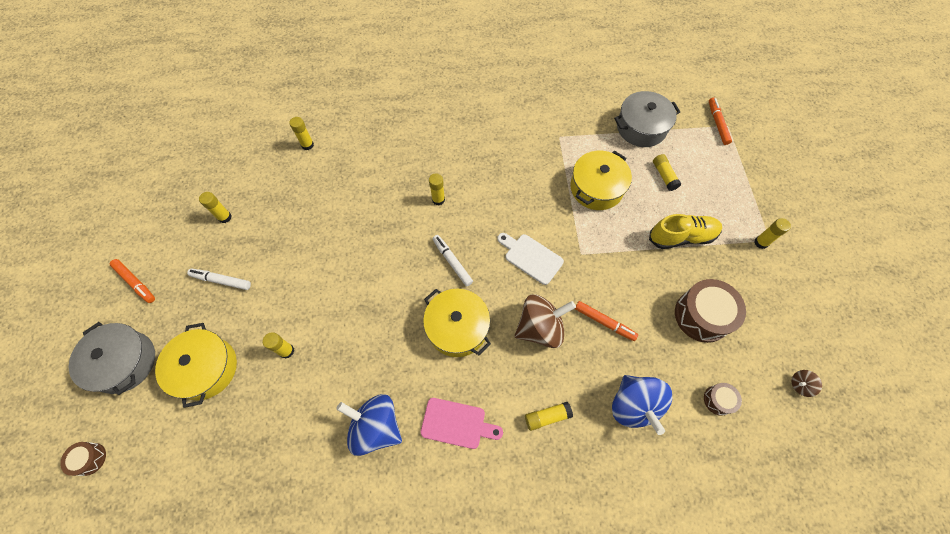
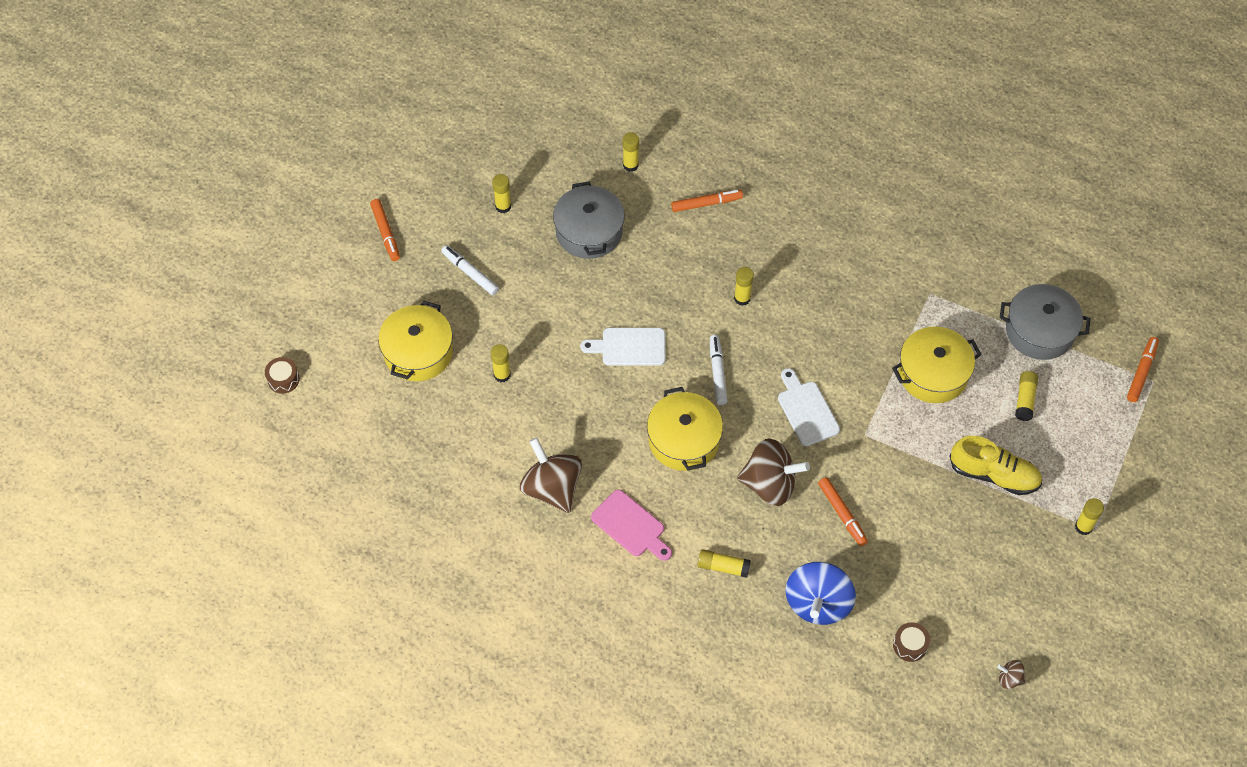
camera: 30 degrees right, 5 degrees down
(124, 362) = (345, 307): grey pot -> grey pot (589, 231)
(376, 146) = (706, 203): none -> orange marker
(376, 276) = (629, 347): none -> white cutting board
(376, 427) = (552, 488): blue spinning top -> brown spinning top
(702, 315) = (954, 562): brown drum -> none

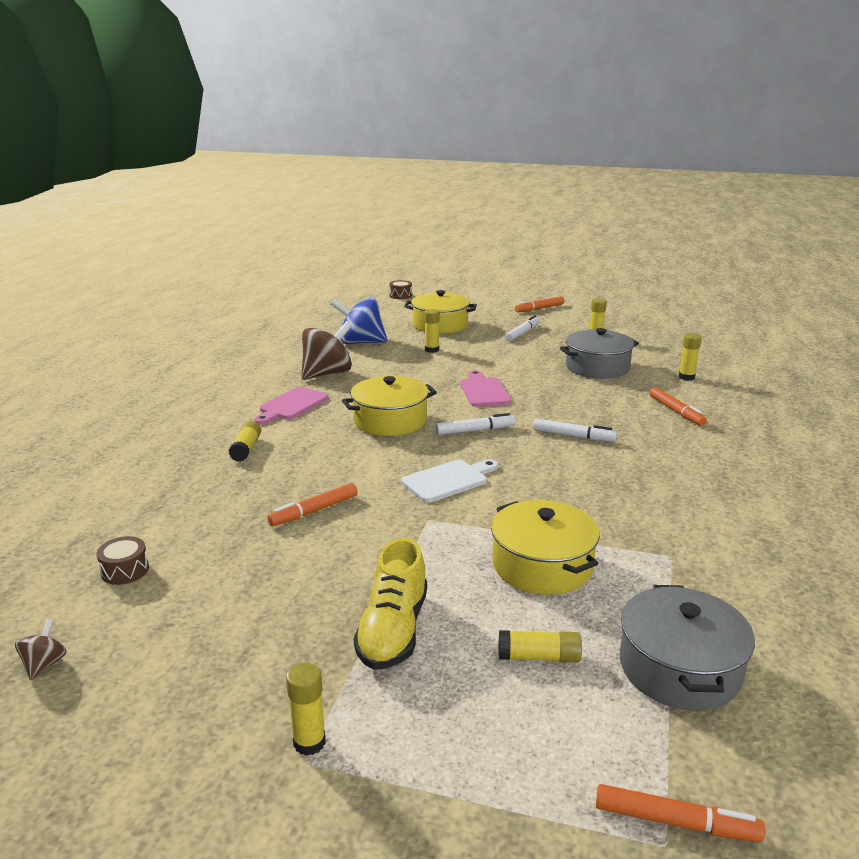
camera: 80 degrees right, 35 degrees down
(629, 347) = (484, 391): white cutting board -> pink cutting board
(742, 298) = (573, 436): yellow glue stick -> white marker
(770, 484) = (347, 466): brown spinning top -> none
(817, 603) = (196, 503): blue spinning top -> blue spinning top (360, 342)

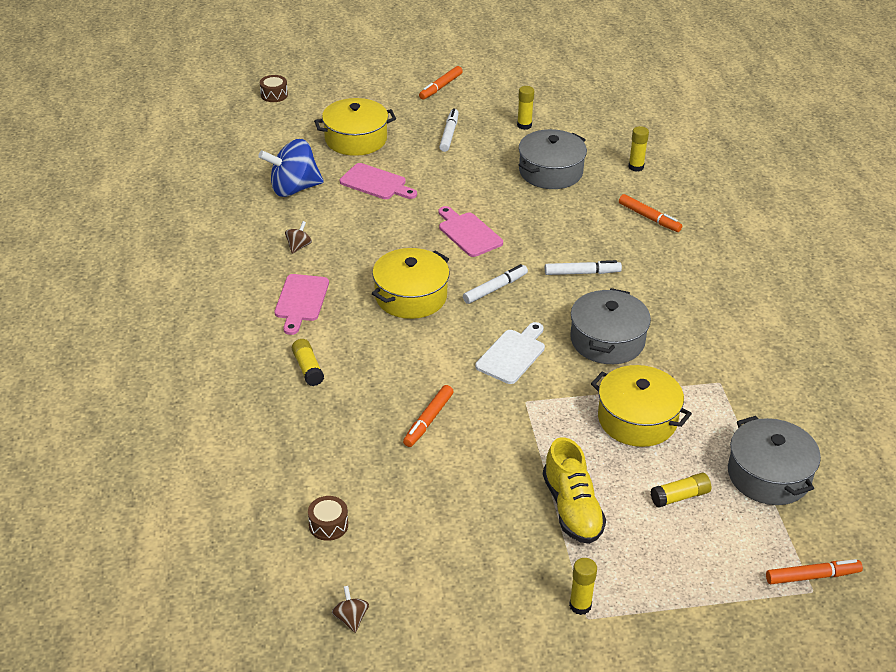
camera: 25 degrees left, 15 degrees up
(327, 374) = (298, 246): brown spinning top -> brown spinning top, size x0.44
(431, 350) = (376, 183): yellow glue stick -> pink cutting board
(560, 491) = (607, 340): none -> grey pot

